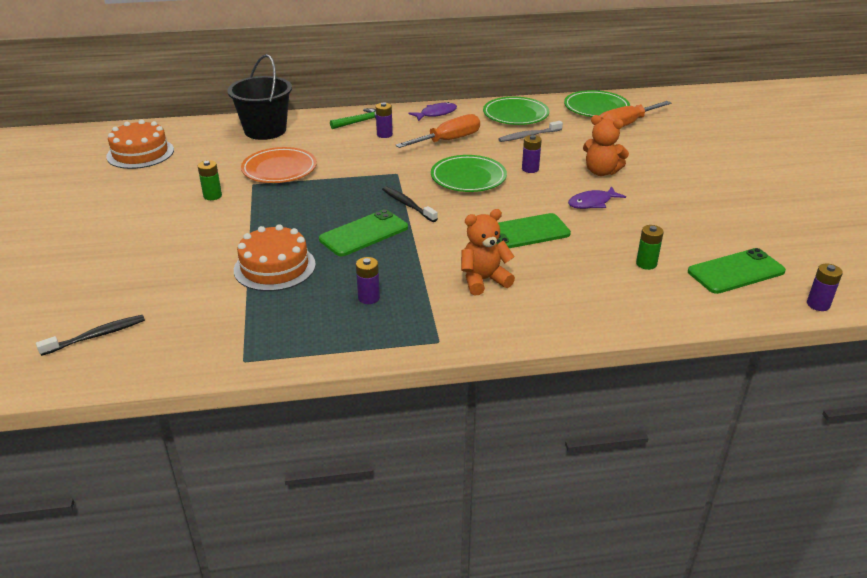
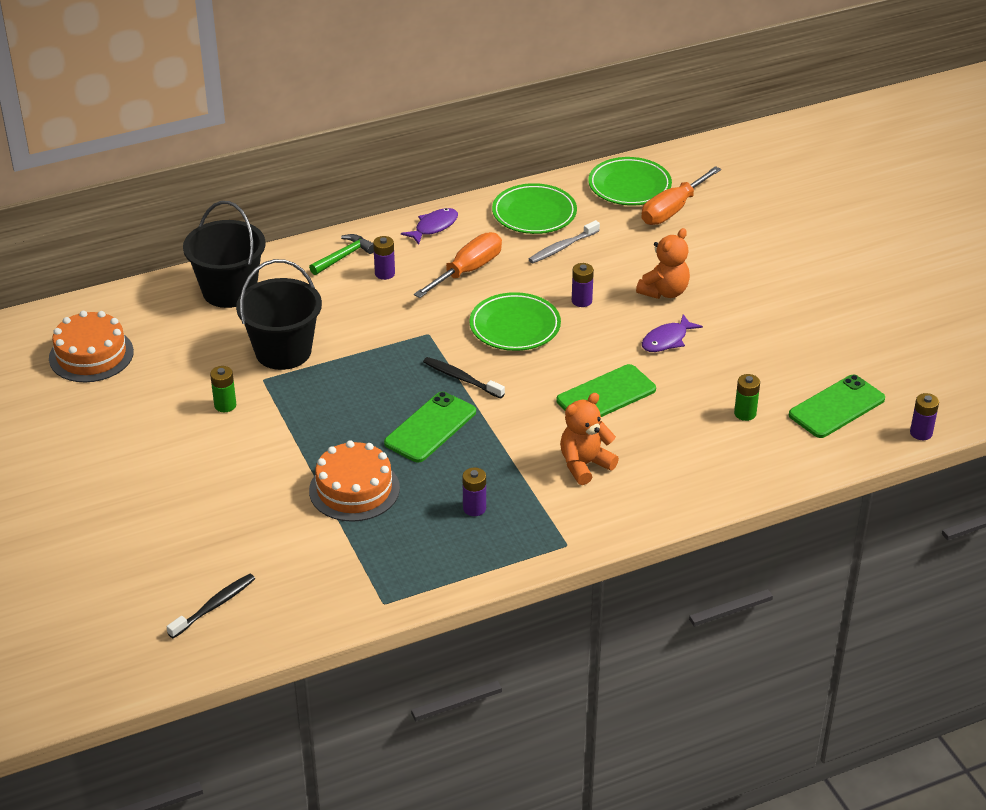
camera: 15 degrees left, 5 degrees up
(279, 169) = (283, 351): orange plate -> black bucket
(601, 172) = (664, 292): orange teddy bear -> orange teddy bear turned 60 degrees counterclockwise

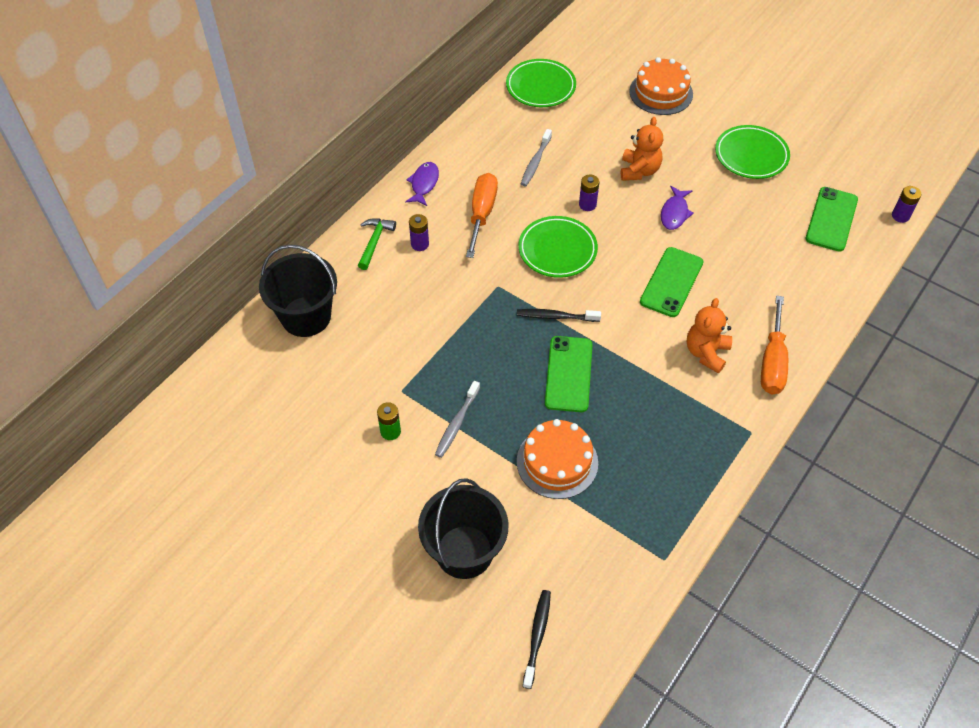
camera: 30 degrees left, 15 degrees up
(91, 355) = (235, 435): orange cake -> orange cake (661, 92)
(283, 351) = (397, 356): black bucket -> black bucket (464, 552)
(290, 423) = (457, 423): none -> grey toothbrush
(474, 508) = (660, 433): purple battery -> none
(534, 213) = (490, 140): green plate -> green plate (751, 155)
(672, 210) = (587, 95): orange screwdriver -> orange screwdriver (772, 362)
(745, 413) = (777, 253): green battery -> none

